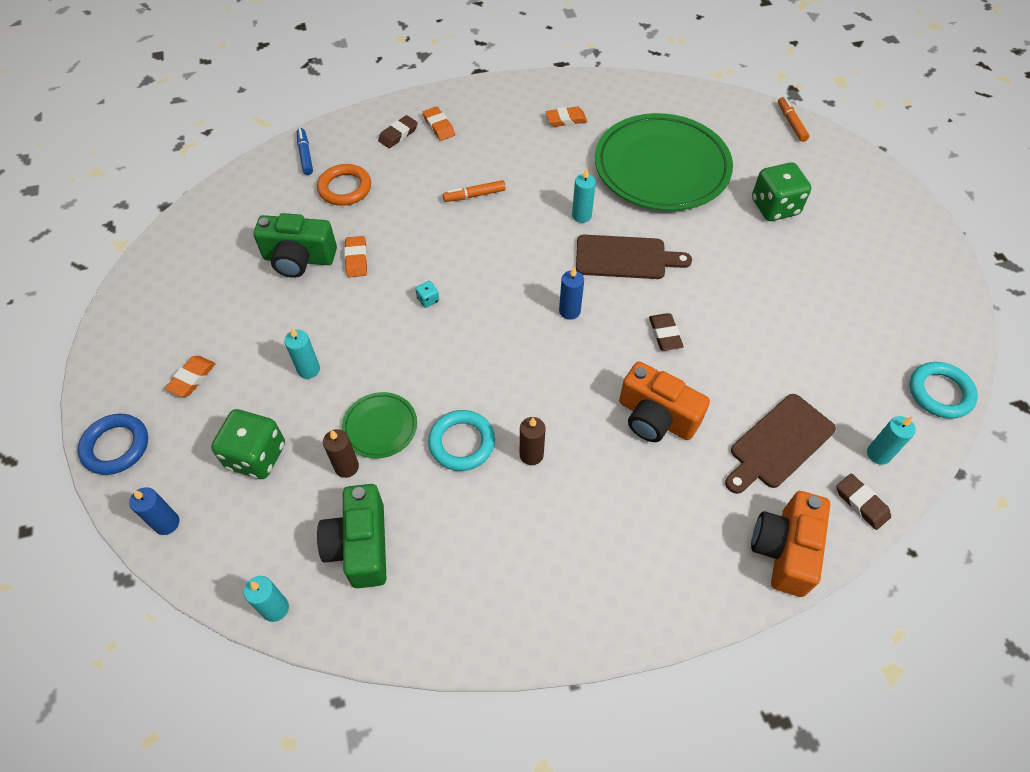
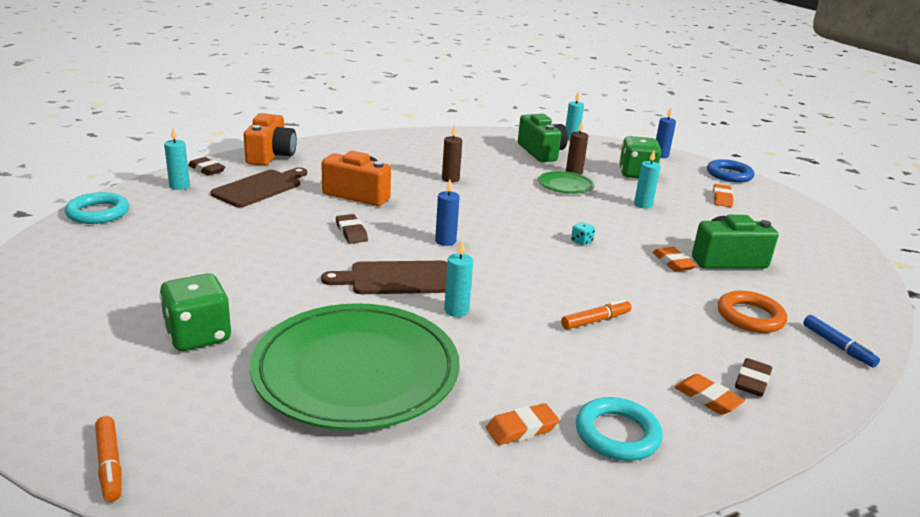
camera: 165 degrees right, 30 degrees down
(462, 443) = (503, 182): turquoise ring -> turquoise ring (617, 434)

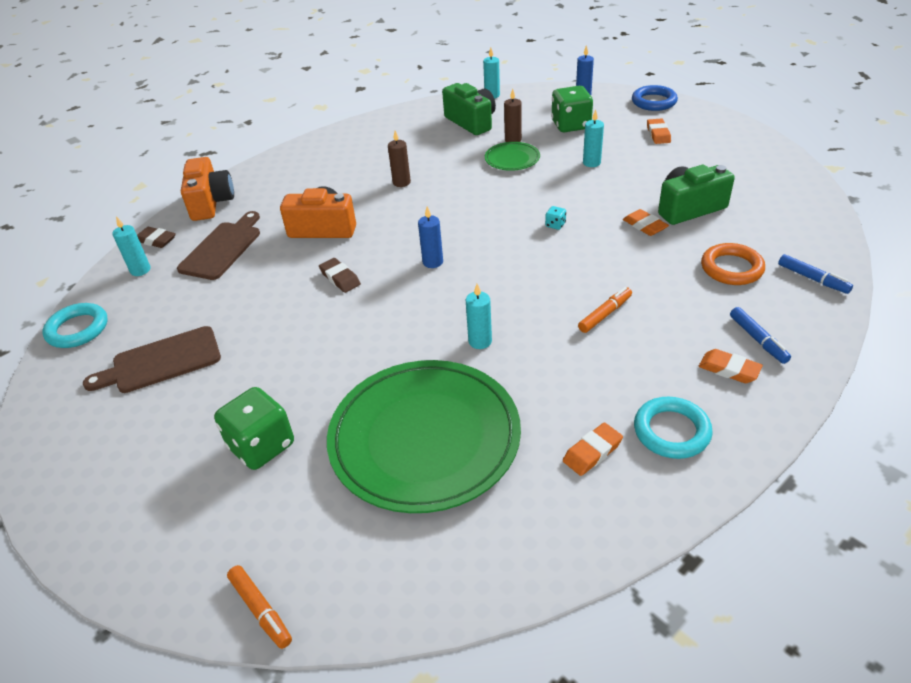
camera: 10 degrees left, 15 degrees up
(396, 278) = (409, 321): brown cutting board -> brown cutting board (161, 361)
(752, 381) = (758, 339): brown eraser -> blue marker

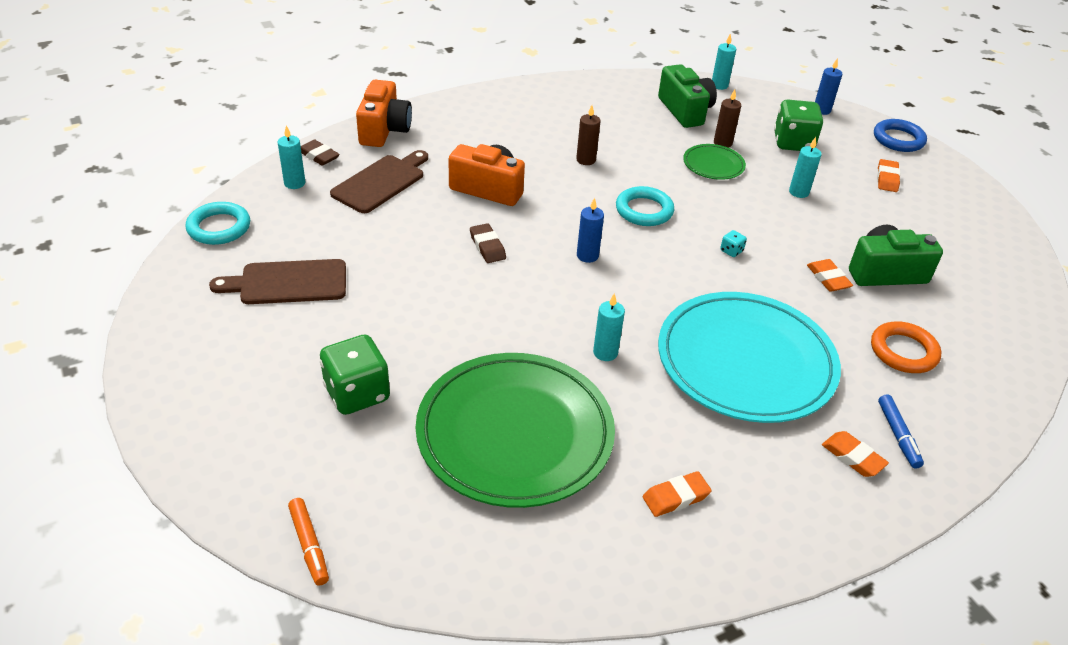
camera: 10 degrees right, 0 degrees up
(605, 314) = (745, 362): orange marker -> turquoise plate
(671, 431) = (765, 501): turquoise ring -> turquoise ring (644, 210)
(812, 279) = (989, 388): blue marker -> none

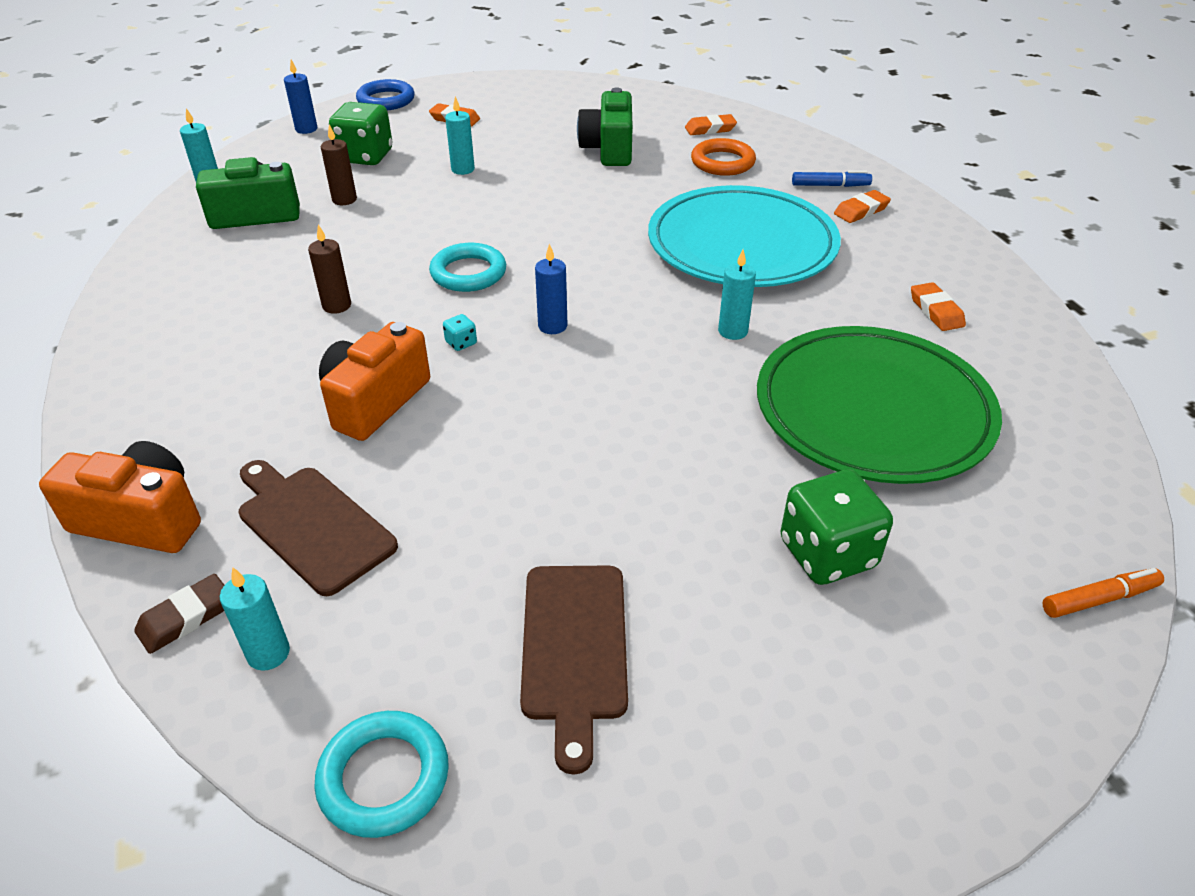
camera: 80 degrees left, 0 degrees up
(487, 246) = (517, 411): brown eraser -> none
(713, 165) = (388, 212): green plate -> none
(731, 251) = (560, 226): turquoise dice -> turquoise dice (461, 343)
(828, 278) = (615, 179): orange eraser -> orange eraser (710, 129)

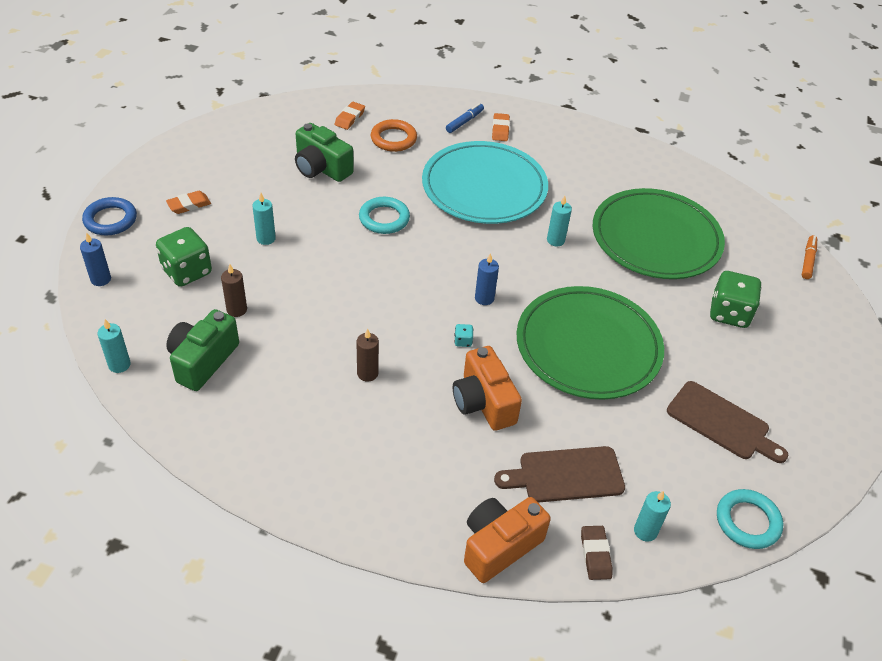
camera: 55 degrees left, 5 degrees up
(468, 273) = (394, 301): turquoise ring -> turquoise ring (384, 218)
(572, 442) = (588, 346): none -> green plate
(936, 311) = (606, 169): orange eraser -> none

